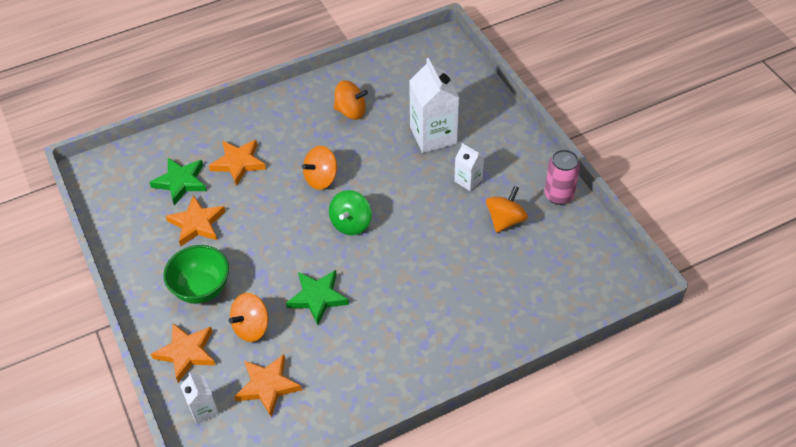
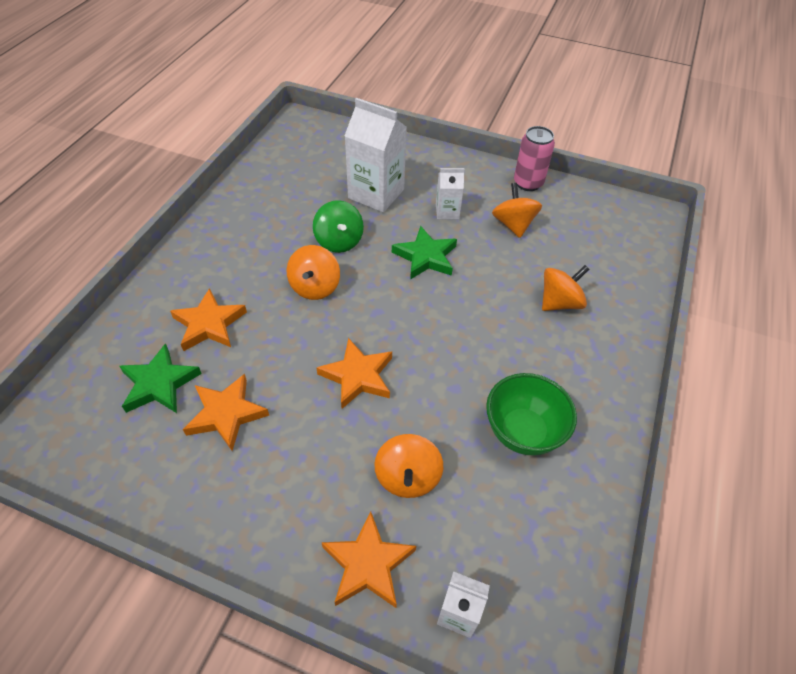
camera: 45 degrees left, 0 degrees up
(202, 289) = (308, 479): green bowl -> green bowl (523, 432)
(268, 386) = (494, 525): orange star -> orange star (357, 376)
(317, 297) = (438, 397): green star -> green star (425, 257)
(351, 111) = (277, 214): orange spinning top -> orange spinning top (559, 302)
(351, 223) = (390, 308): green spinning top -> green spinning top (339, 241)

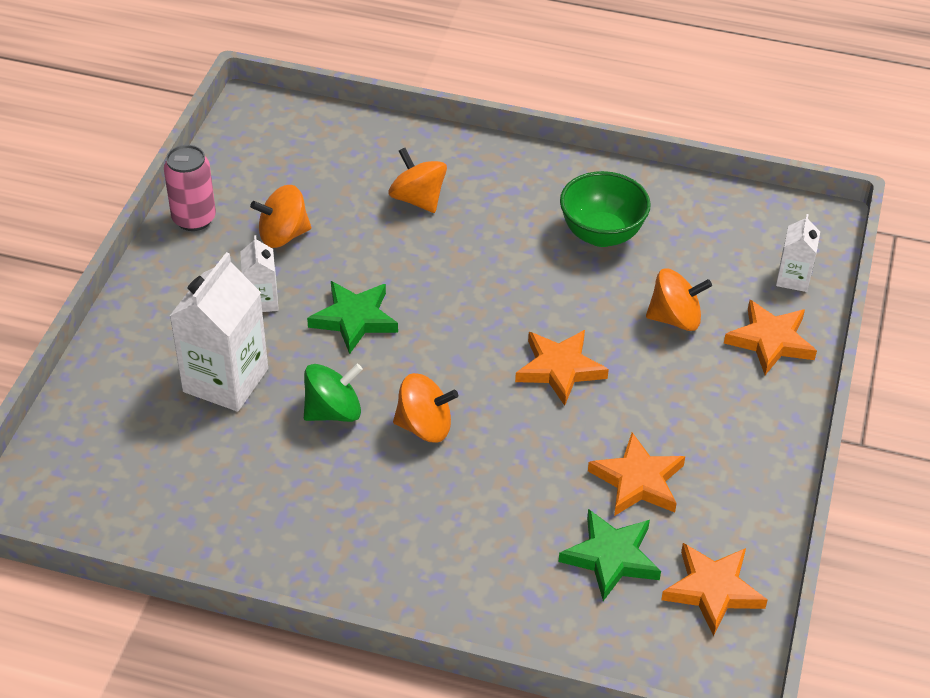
camera: 95 degrees left, 5 degrees down
(209, 324) = (508, 528): orange star -> orange star (713, 590)

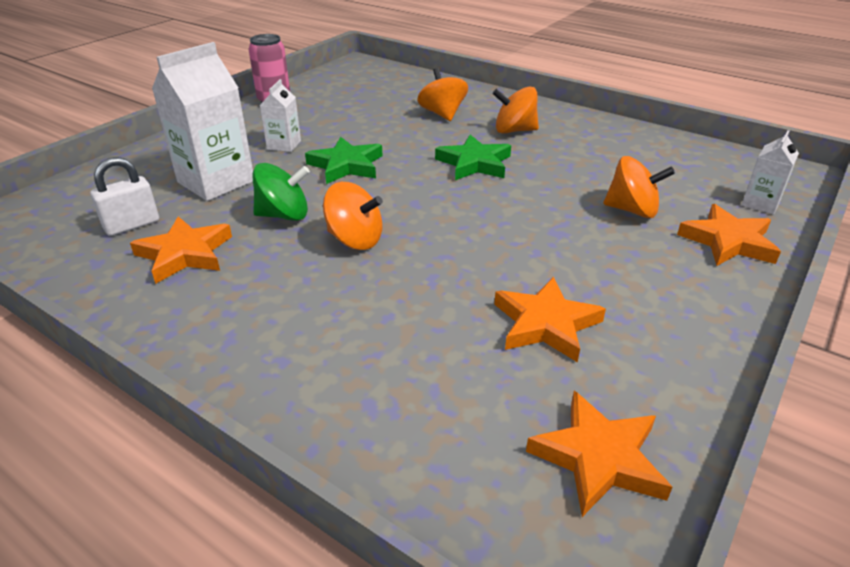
camera: 20 degrees right, 10 degrees down
(184, 465) = (132, 225): none -> white padlock
(283, 235) = (329, 117): orange spinning top -> orange spinning top (514, 130)
(559, 369) = (504, 224): orange star -> orange star (185, 254)
(601, 234) = (583, 151): green bowl -> none
(611, 557) = (483, 389): green star -> green star (474, 163)

